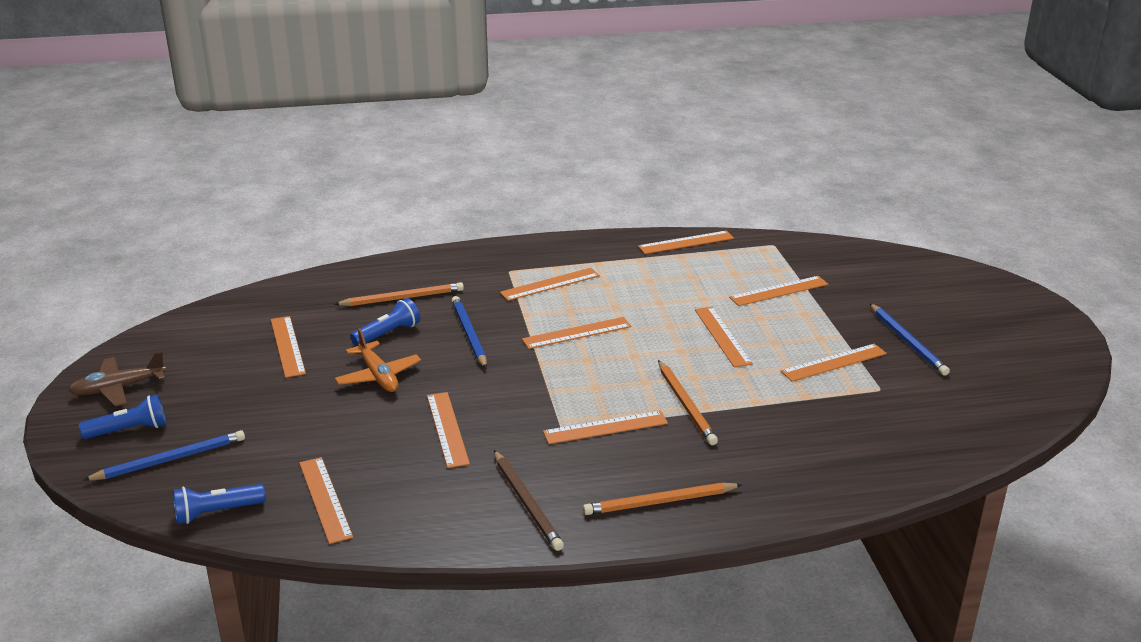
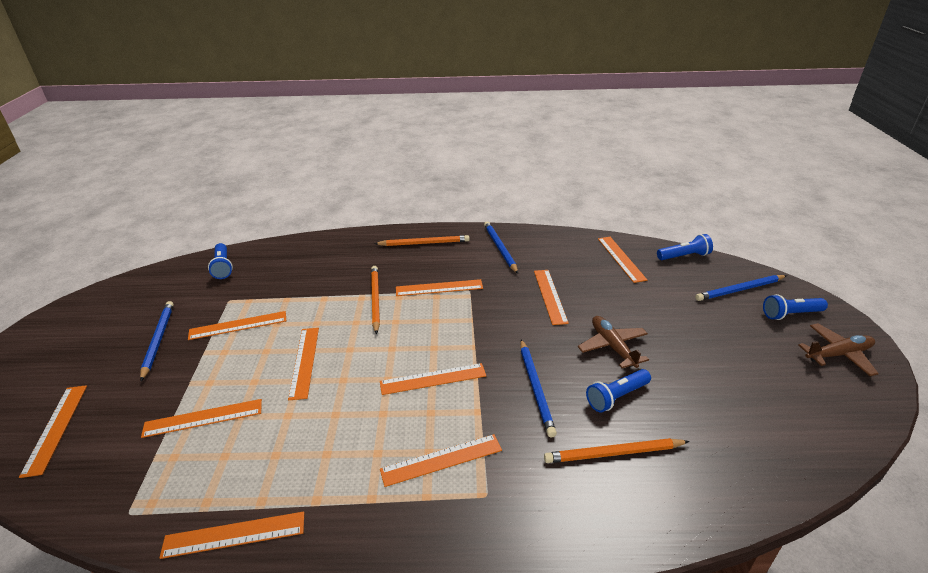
camera: 170 degrees left, 5 degrees up
(287, 346) = (712, 390): orange ruler -> orange ruler (55, 428)
(378, 376) = (612, 346): orange plane -> brown plane
(527, 503) = (500, 248): brown pencil -> blue pencil
(946, 432) = (223, 267): none -> blue flashlight

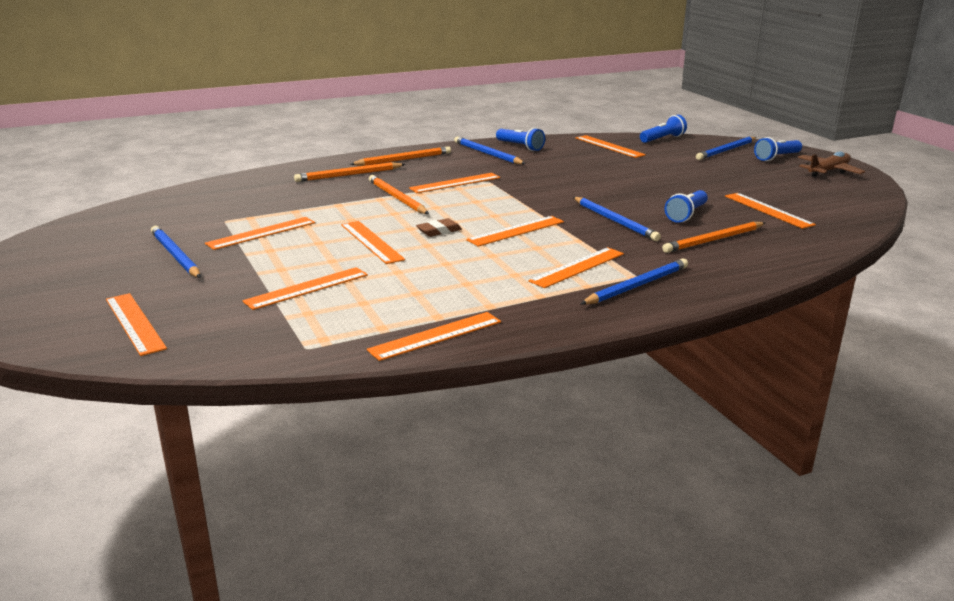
camera: 25 degrees left, 10 degrees down
(223, 267) = (182, 202): blue flashlight -> blue flashlight (520, 147)
(365, 257) = (349, 175): none -> orange pencil
(369, 360) = (439, 231): none -> brown eraser
(473, 514) = (637, 286): none -> blue pencil
(550, 296) = (569, 174): orange ruler -> orange ruler (768, 210)
(612, 346) = (655, 192): brown plane -> none

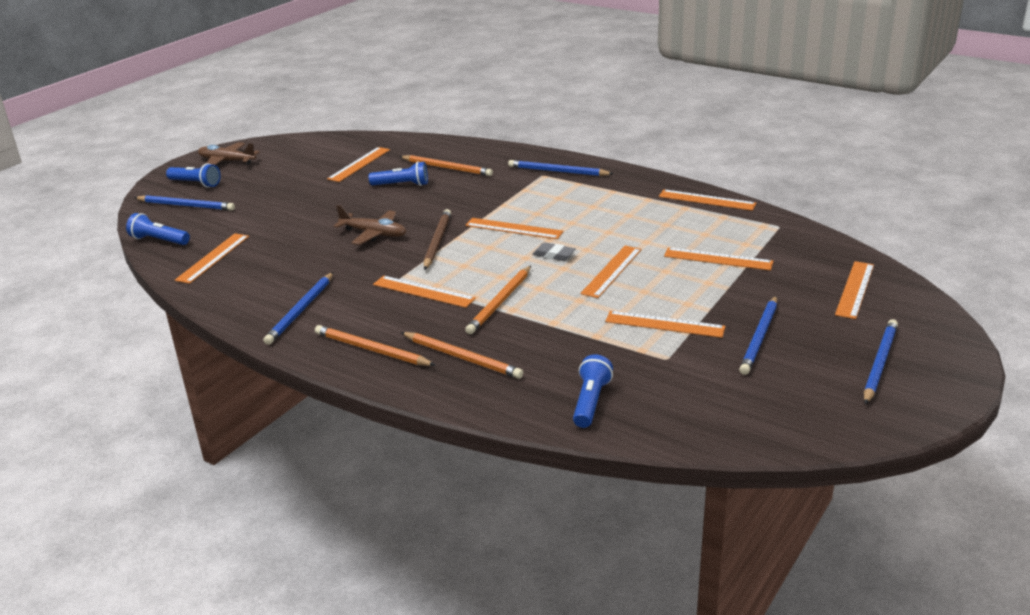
camera: 120 degrees left, 5 degrees up
(439, 231) = (553, 255): brown eraser -> grey eraser
(520, 147) = (254, 302): blue flashlight -> blue flashlight (590, 401)
(534, 202) = (437, 241): none -> brown pencil
(577, 267) = (553, 192): orange ruler -> none
(583, 188) = (374, 234): none -> brown plane
(615, 221) = (446, 203): blue pencil -> blue pencil (879, 363)

